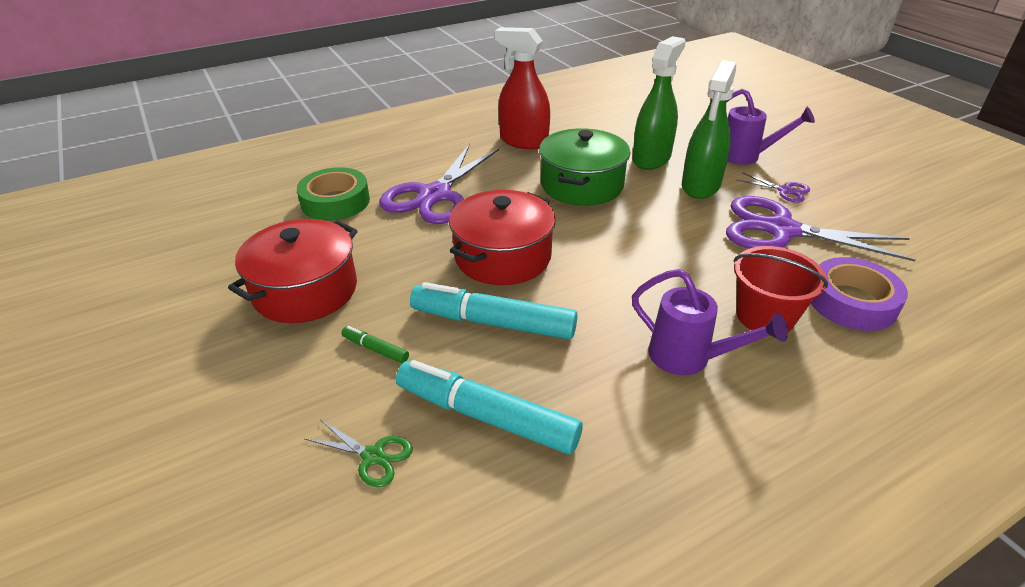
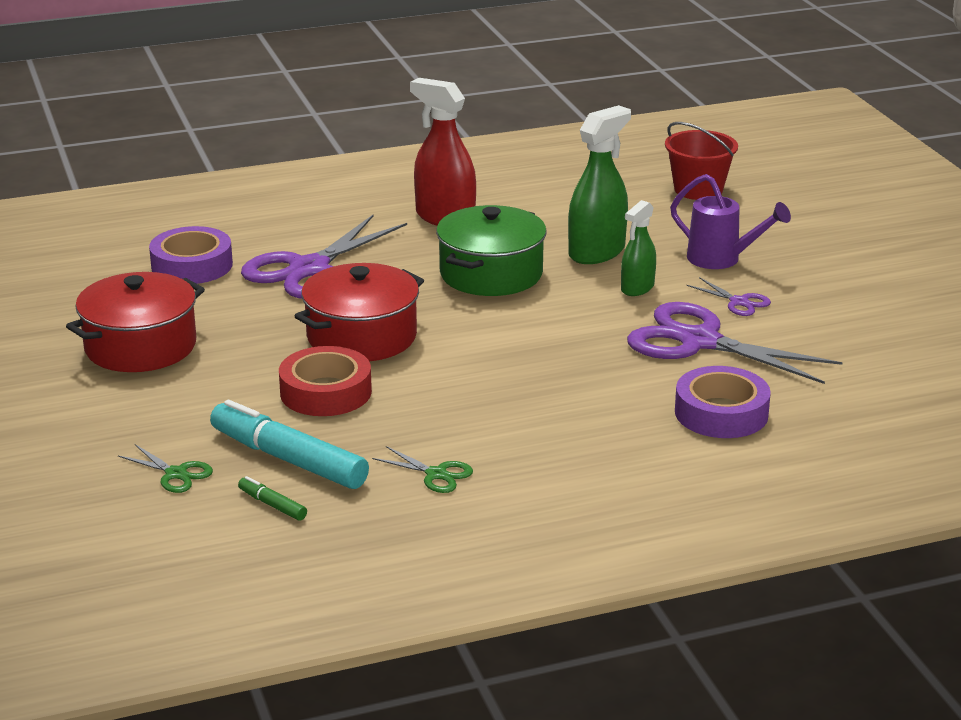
camera: 10 degrees right, 10 degrees down
(335, 202) = (192, 265): green tape -> purple tape
(375, 349) = (199, 401): green marker -> green marker (272, 505)
(493, 323) = (326, 392): turquoise marker -> red tape
(642, 416) = (436, 474): none -> green scissors
(689, 358) = (510, 439): purple watering can -> none
(700, 186) = (637, 288): green spray bottle -> green spray bottle, size x0.60
(765, 316) = (615, 415): red bucket -> red bucket (698, 189)

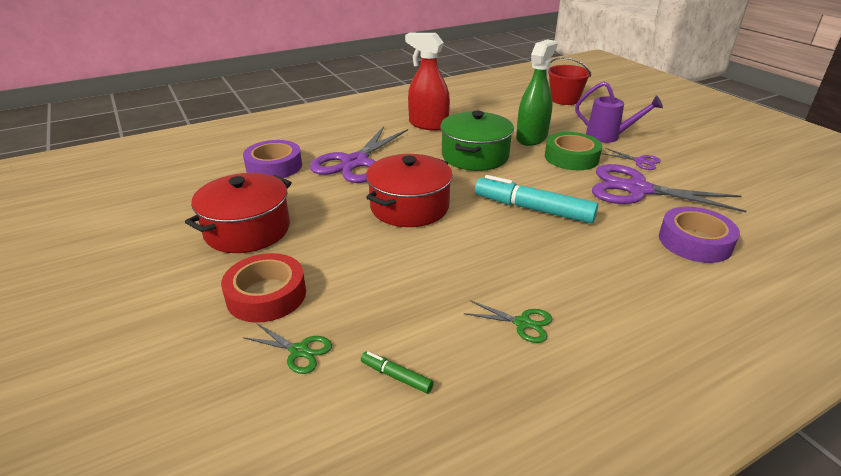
camera: 10 degrees left, 5 degrees up
(288, 459) = (394, 323): turquoise marker -> turquoise marker (533, 209)
(326, 392) = (401, 254): red tape -> red tape (266, 295)
(637, 288) = (571, 157): green spray bottle -> green tape

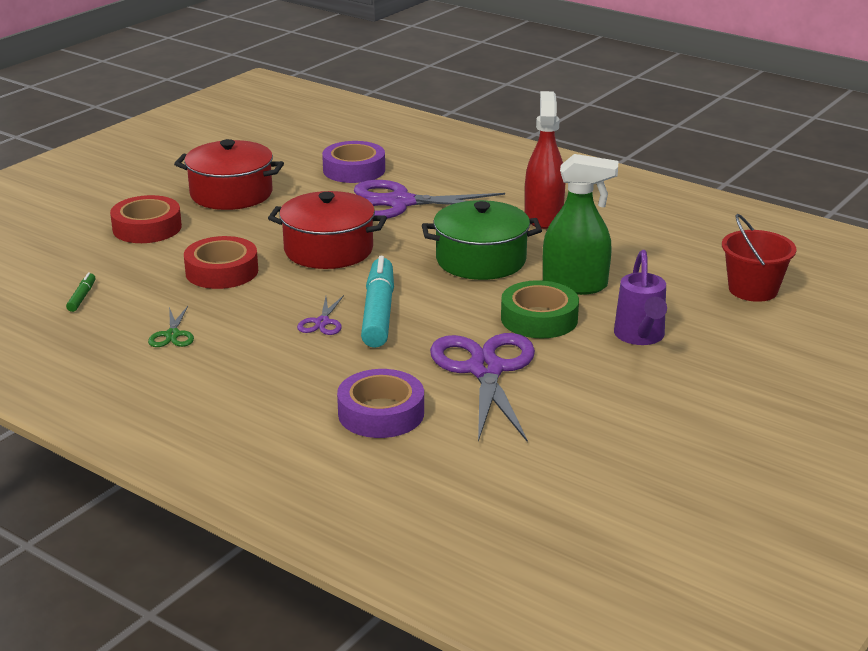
camera: 65 degrees right, 5 degrees down
(299, 351) = (90, 257): green scissors -> none
(407, 267) = (222, 271): none -> red tape
(640, 161) = (576, 366): purple scissors -> purple scissors (322, 322)

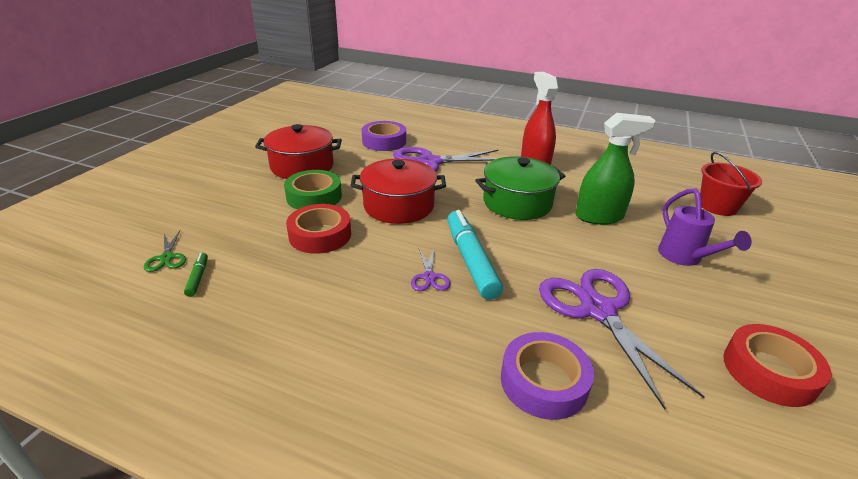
camera: 15 degrees left, 5 degrees up
(147, 228) = (242, 201): red tape -> red tape (769, 371)
(172, 335) = (298, 311): green scissors -> green scissors (167, 258)
(539, 319) = (598, 250): green tape -> green tape (314, 196)

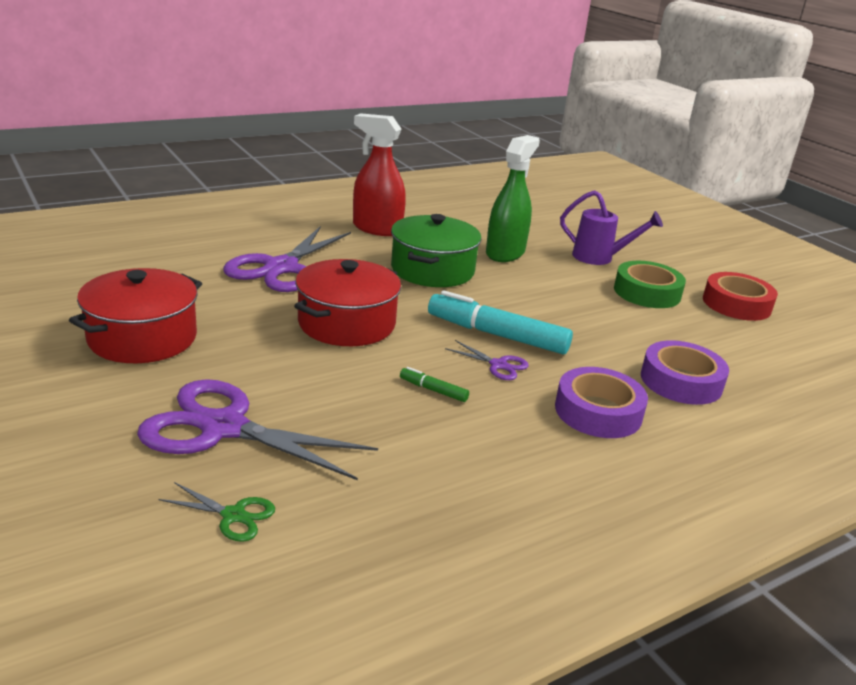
camera: 55 degrees left, 5 degrees down
(198, 278) = (319, 503): green marker -> green marker (433, 390)
(314, 196) = (241, 360): green tape -> green tape (647, 292)
(320, 235) = (339, 390): red tape -> none
(384, 141) = (177, 266): purple tape -> purple tape (598, 412)
(597, 310) = (624, 321): purple scissors -> purple scissors (223, 428)
(717, 206) = (552, 210): red bucket -> none

